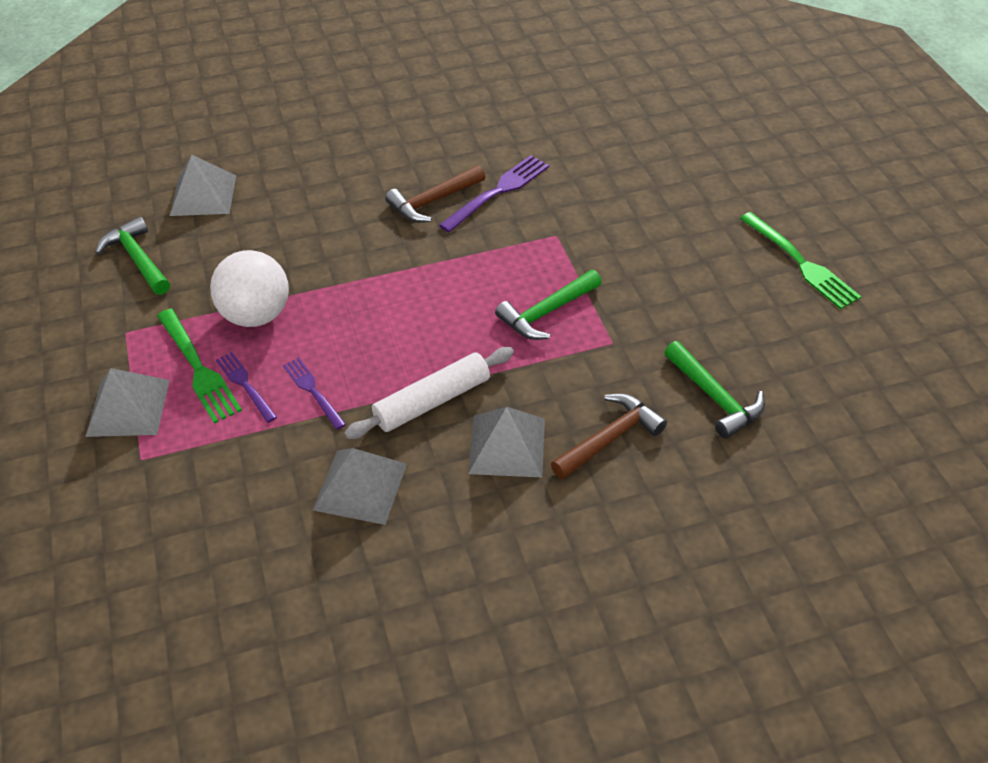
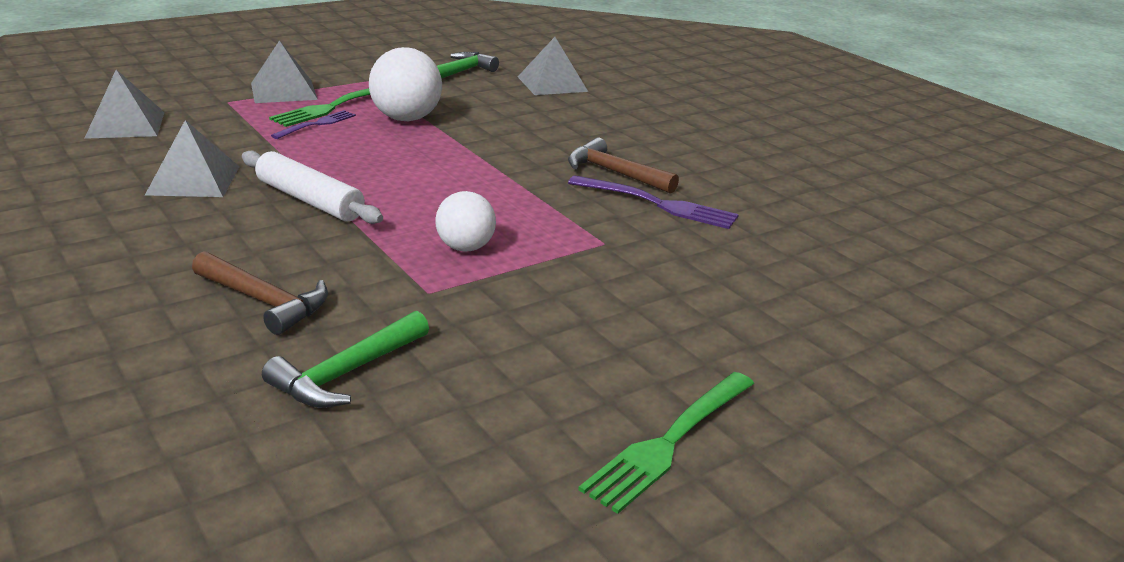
camera: 70 degrees right, 20 degrees down
(313, 391) = (314, 149): purple fork -> none
(507, 445) = (249, 242): grey pyramid -> grey pyramid (125, 124)
(546, 312) = (465, 248): green hammer -> white ball

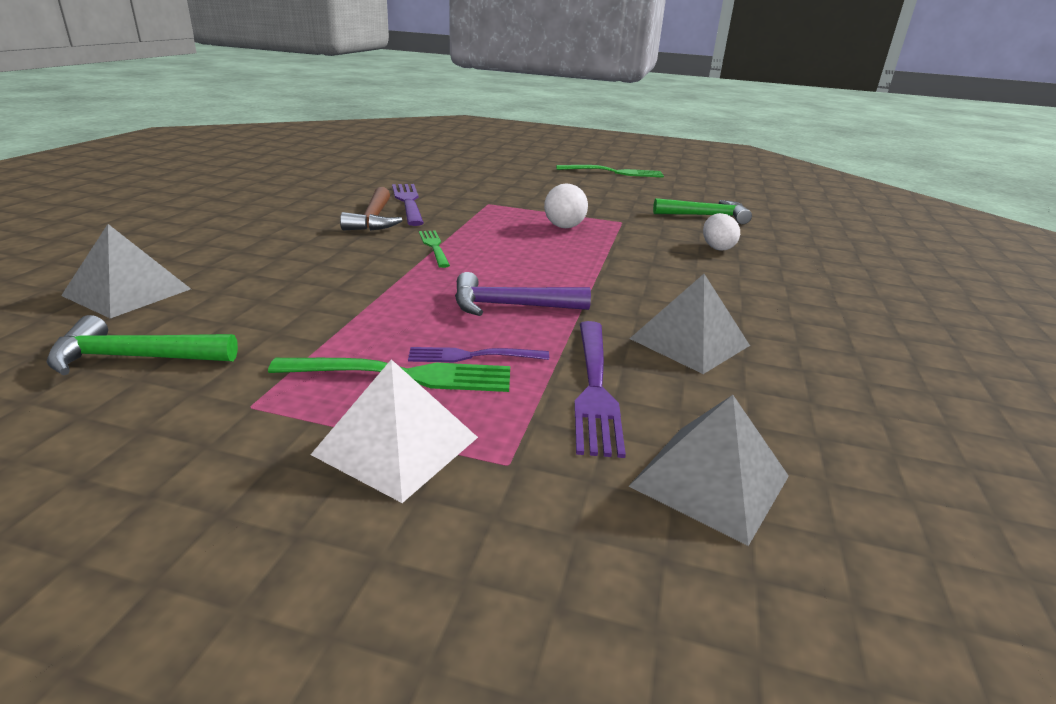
camera: 130 degrees left, 0 degrees up
(226, 135) = (595, 387): none -> purple fork
(264, 301) = (717, 247): brown hammer -> white egg
(284, 91) = (396, 445): grey pyramid -> white pyramid
(309, 200) = (612, 284): white rolling pin -> none
(351, 155) = (510, 306): none -> purple hammer
(406, 119) = (375, 320): white ball -> none
(503, 171) = (434, 247): none -> green fork

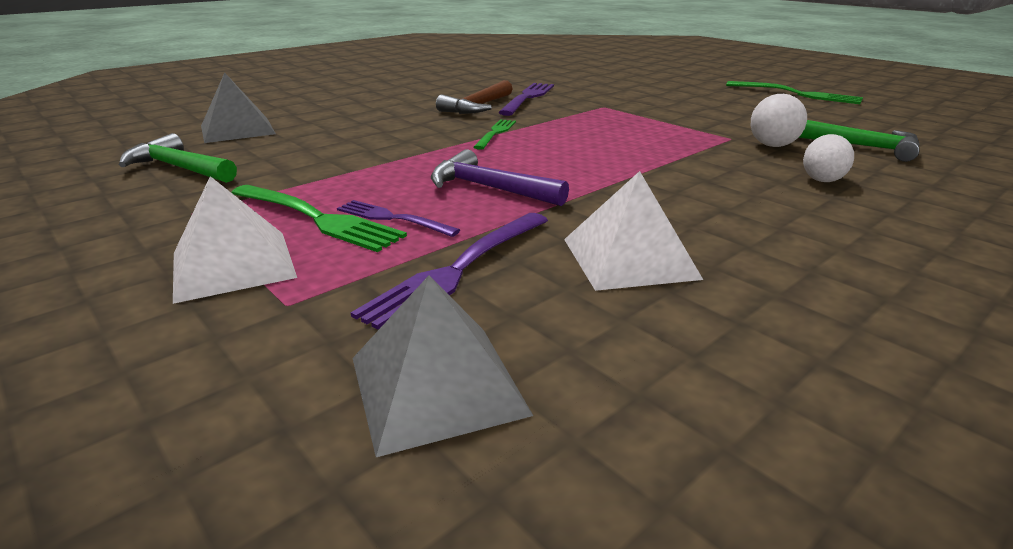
camera: 35 degrees right, 0 degrees up
(564, 227) = (653, 134): white ball -> white ball (772, 145)
(689, 342) = (629, 258): grey pyramid -> white pyramid

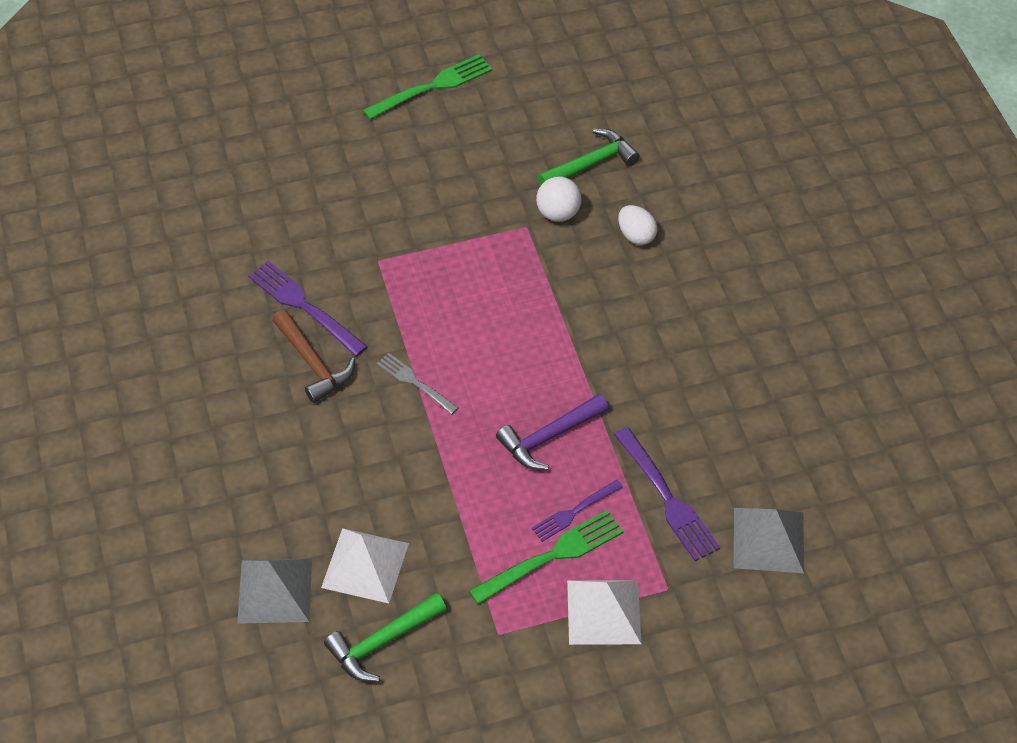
camera: 65 degrees left, 25 degrees up
(495, 133) = (415, 382): green fork -> grey fork
(629, 258) = (692, 410): white pyramid -> white pyramid (365, 565)

